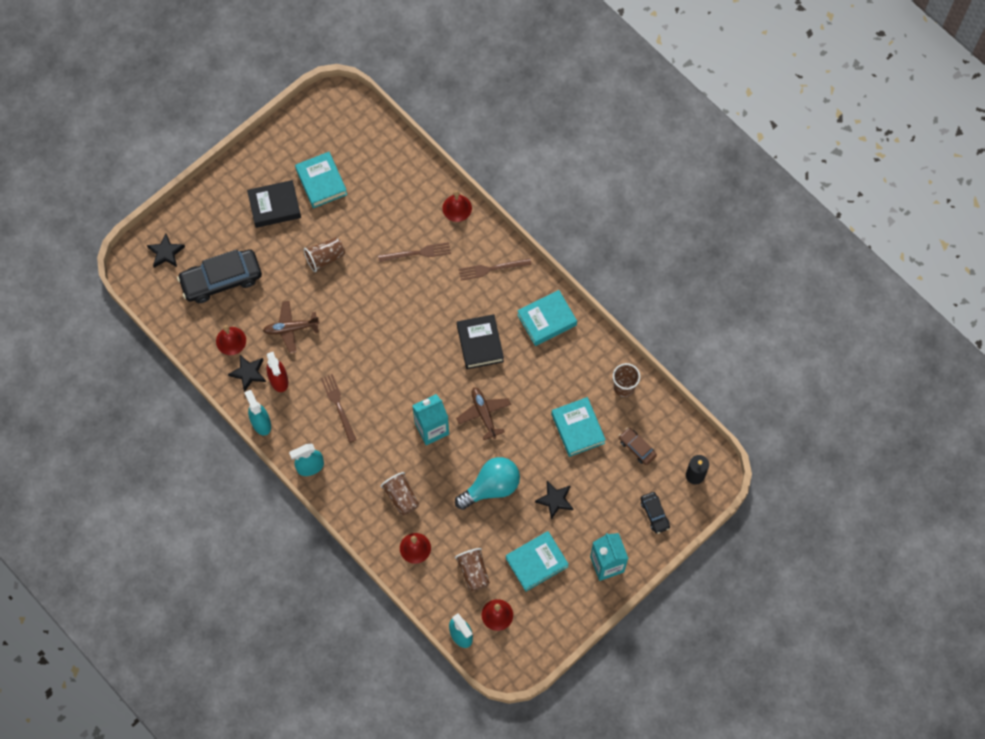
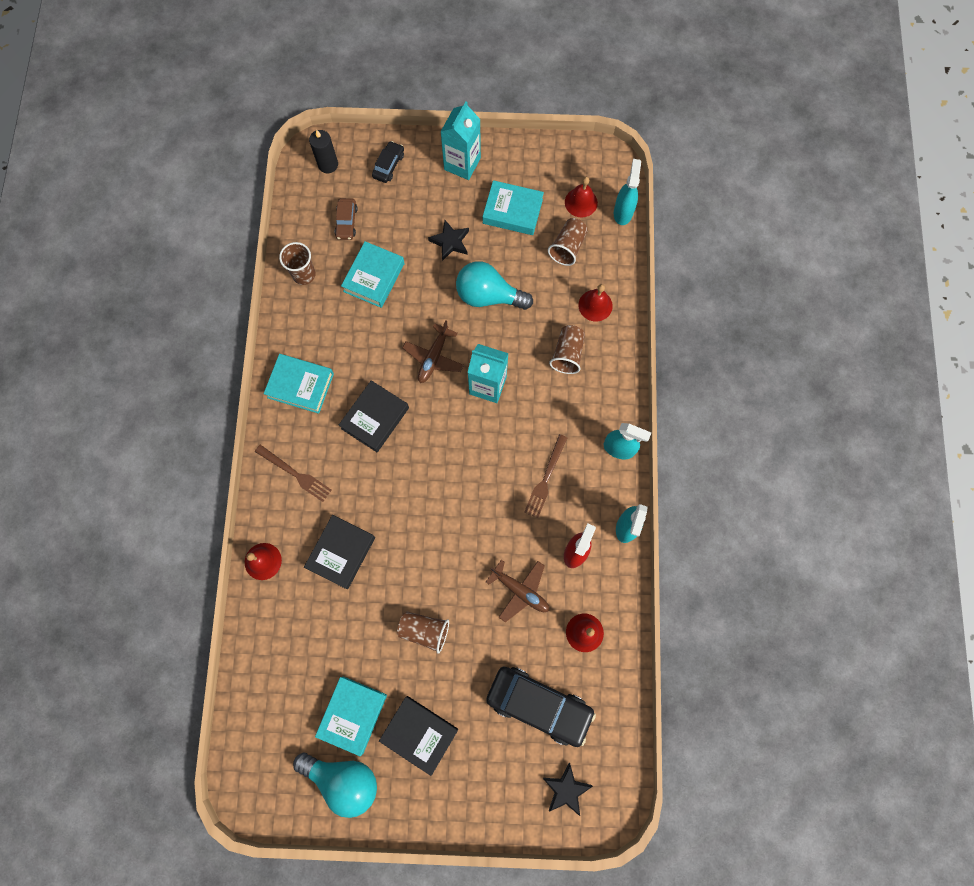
camera: 135 degrees left, 5 degrees up
(248, 373) = (596, 585): black star -> none
(294, 150) = (343, 779): none -> turquoise light bulb
(417, 253) = (341, 552): brown fork -> black book

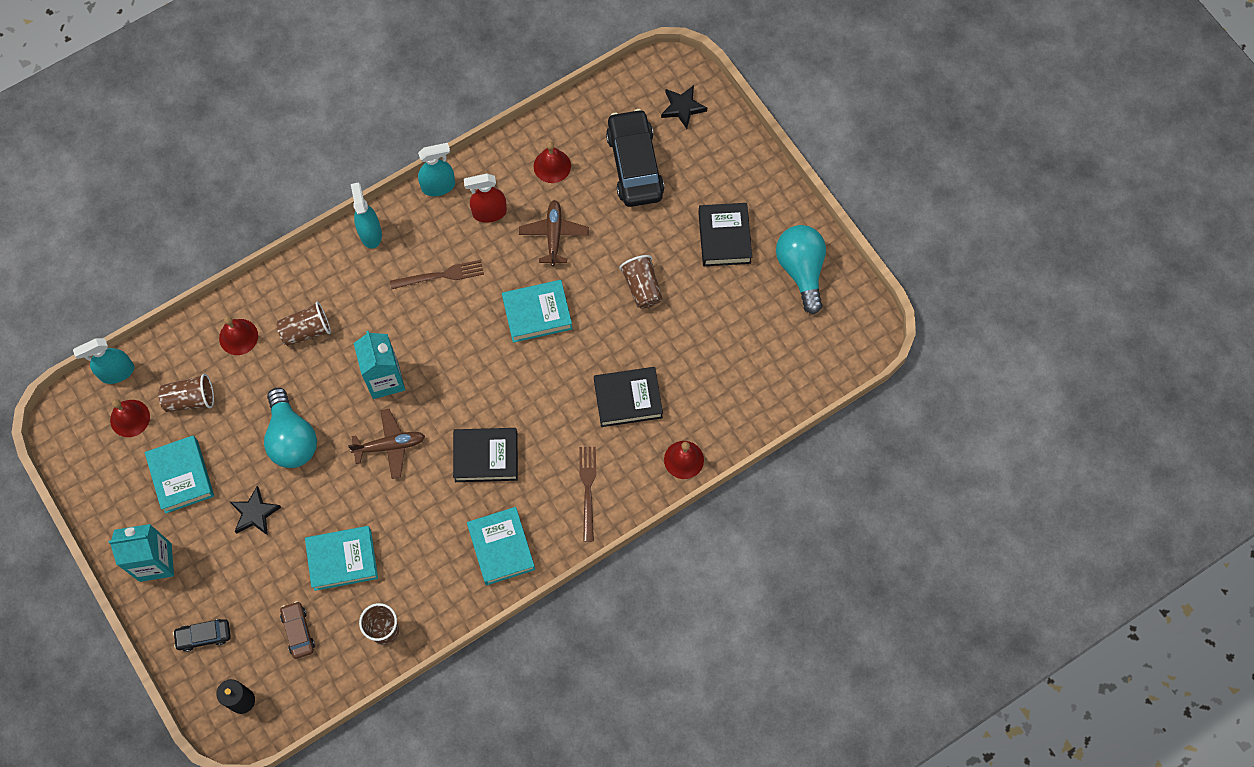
camera: 125 degrees left, 5 degrees down
(346, 222) = (298, 631): brown car -> brown car turned 75 degrees counterclockwise
(352, 714) = (749, 297): turquoise book -> turquoise book (537, 314)

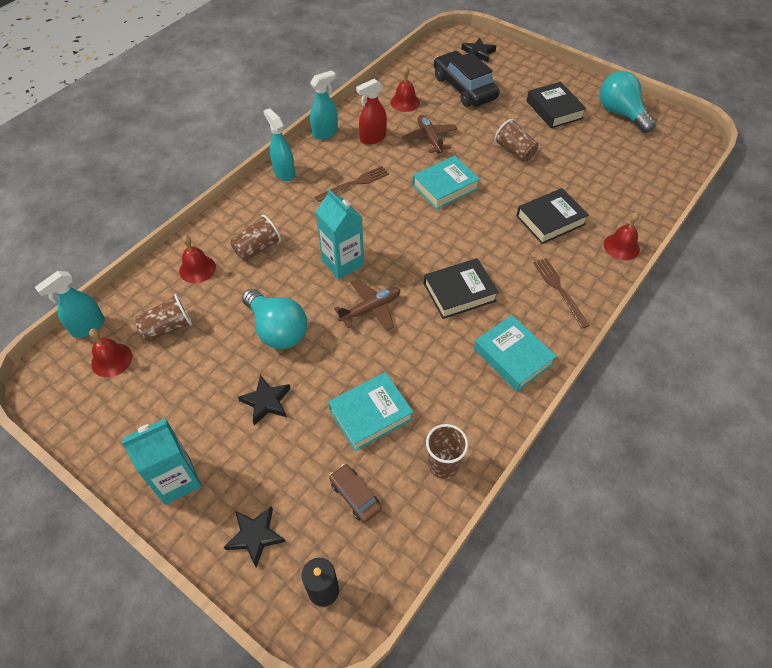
camera: 20 degrees left, 15 degrees down
(181, 476) = (179, 393): turquoise book -> none
(204, 636) = (255, 536): black car -> black star

